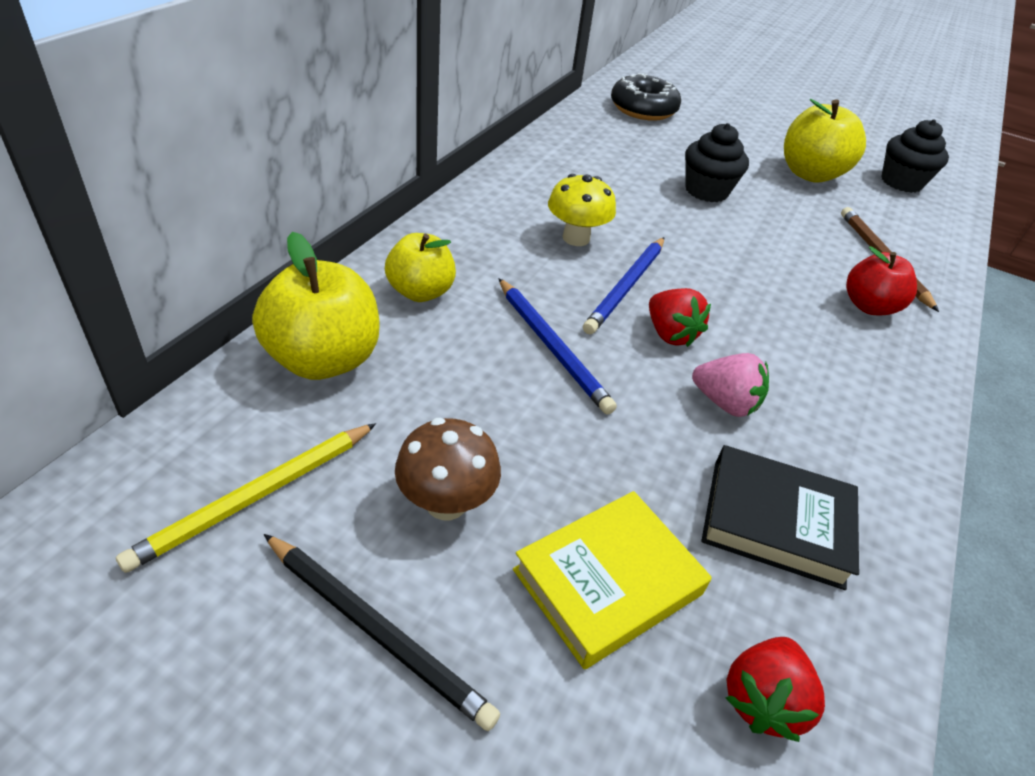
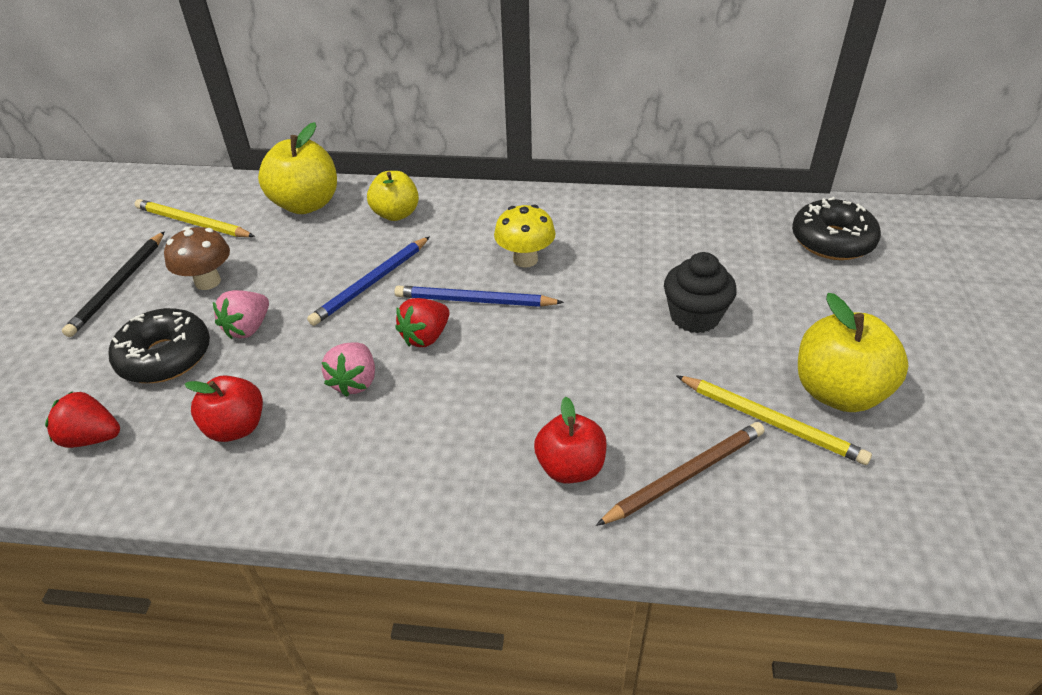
camera: 75 degrees right, 0 degrees up
(585, 476) = (248, 328): none -> pink strawberry
(607, 582) = (165, 356): yellow book -> black donut
(776, 522) = (236, 427): black book -> red apple
(833, 207) = (771, 421): none -> yellow pencil
(901, 182) = (933, 488): black cupcake -> none

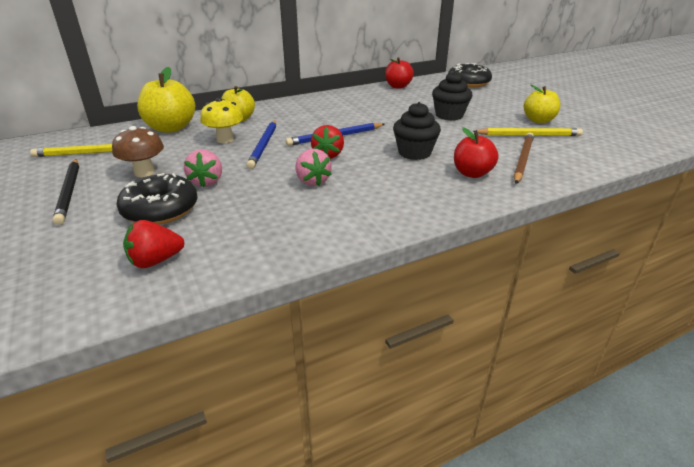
camera: 35 degrees left, 10 degrees down
(236, 427) = (263, 221): red apple -> red apple (398, 86)
(525, 259) = (340, 118): yellow mushroom -> yellow mushroom (225, 139)
(541, 384) = (414, 153): none -> black cupcake
(838, 392) = (538, 120): yellow apple -> yellow apple, size x0.66

